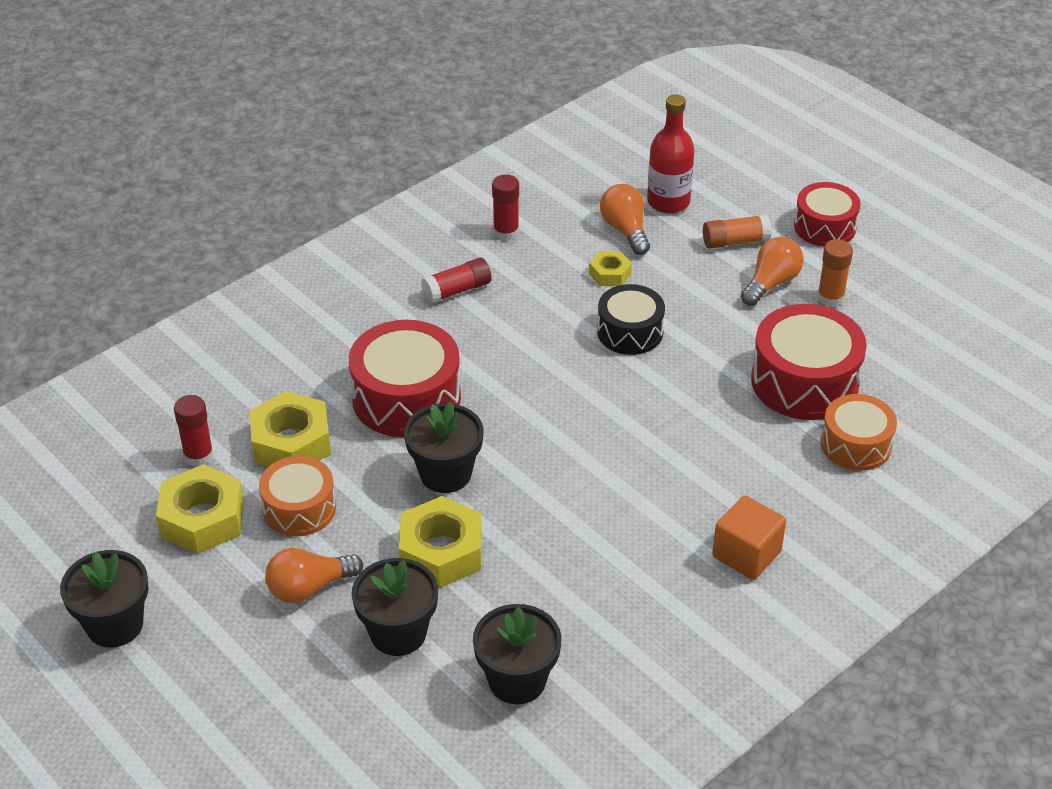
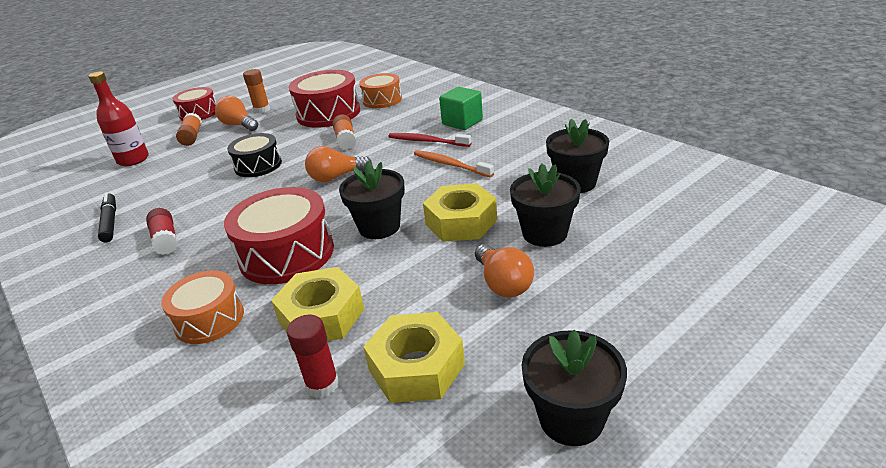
camera: 85 degrees left, 10 degrees down
(299, 508) = (408, 300): orange drum -> orange drum (209, 319)
(506, 232) = (110, 222): red glue stick -> black marker
(597, 540) = (450, 165): none -> orange toothbrush
(610, 274) = (193, 176): yellow nut -> none
(625, 230) = (150, 173): orange light bulb -> orange light bulb (336, 177)
(679, 511) = (427, 141): none -> red toothbrush
(699, 414) = (346, 140): none -> orange glue stick
(746, 554) = (462, 122): orange cube -> green cube

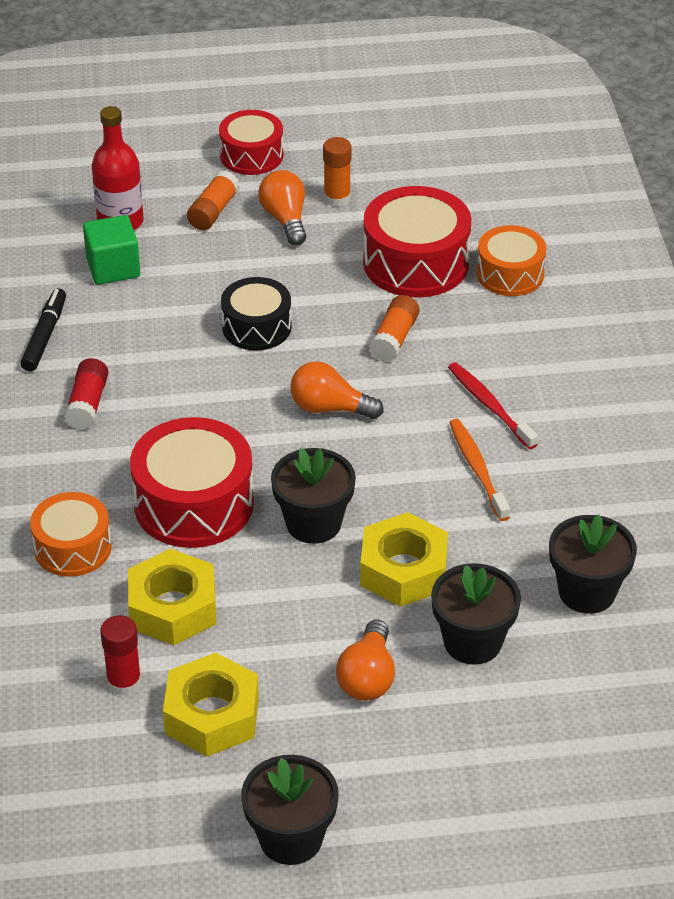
camera: 30 degrees right, 10 degrees up
(462, 122) = (569, 393): green cube -> green cube (113, 268)

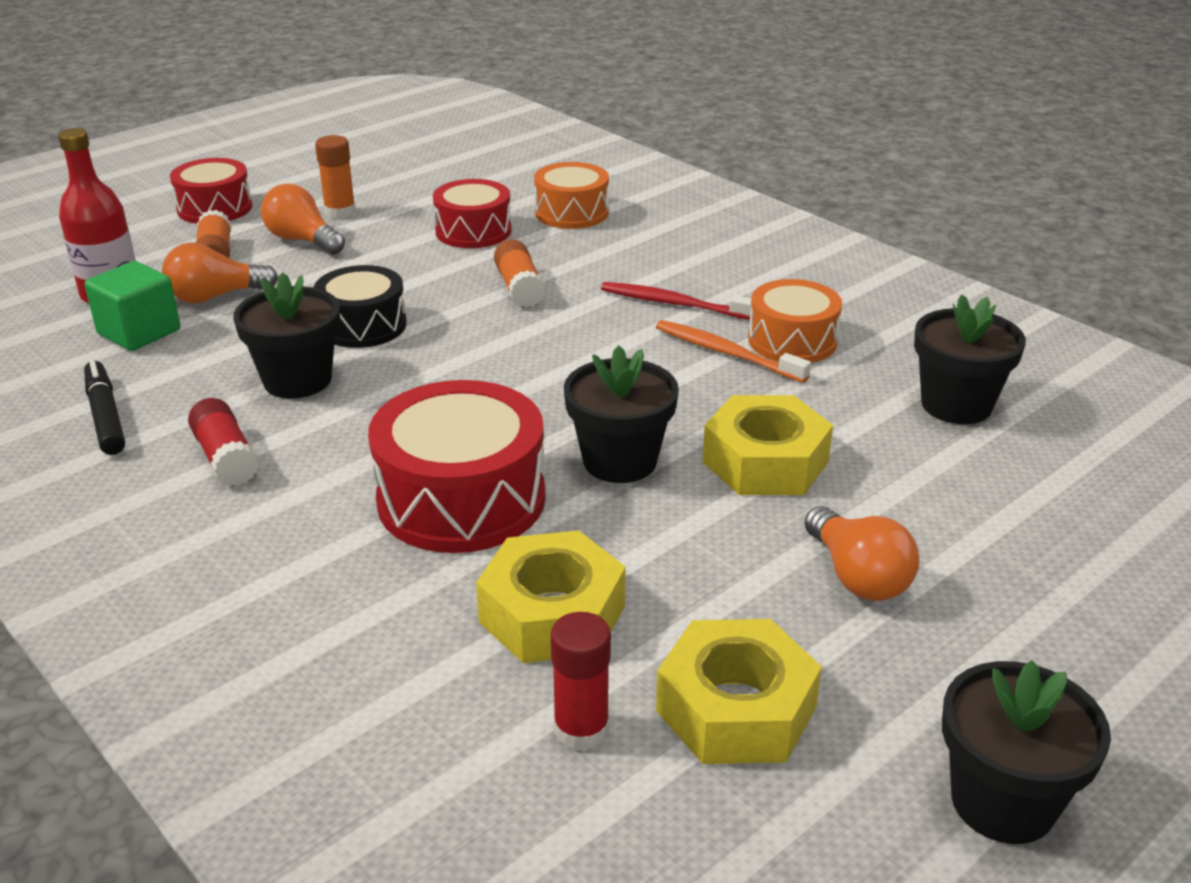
camera: 35 degrees left, 10 degrees down
(72, 547) = (351, 608): orange drum -> orange drum (792, 341)
(330, 408) = (518, 360): orange light bulb -> orange light bulb (215, 296)
(416, 263) = (473, 231): red drum -> red drum, size x0.63
(472, 642) = (915, 493): black flower pot -> black flower pot (297, 380)

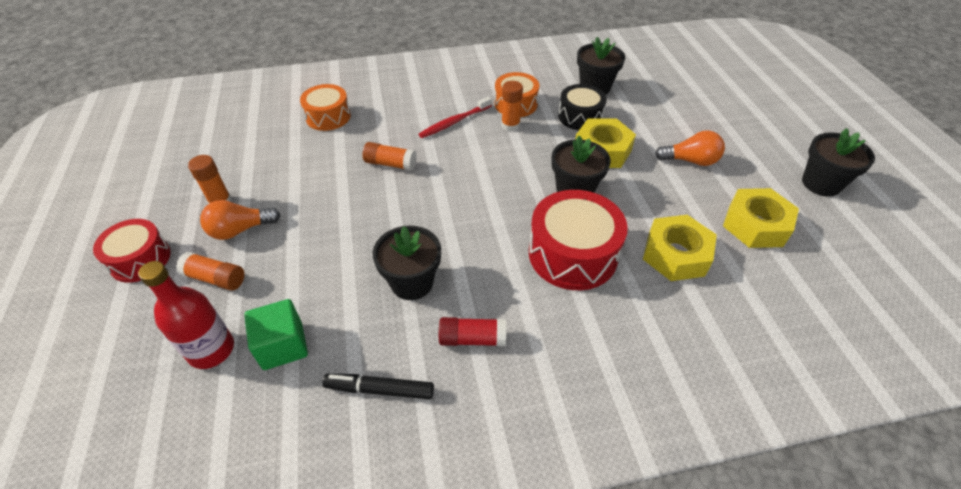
camera: 60 degrees left, 15 degrees up
(215, 296) = (272, 293): orange light bulb -> none
(363, 325) = (374, 236): black drum -> black drum (580, 116)
(473, 231) = (309, 157): red drum -> none
(581, 729) = (753, 274): red glue stick -> none
(726, 353) = (510, 125): orange toothbrush -> orange glue stick

